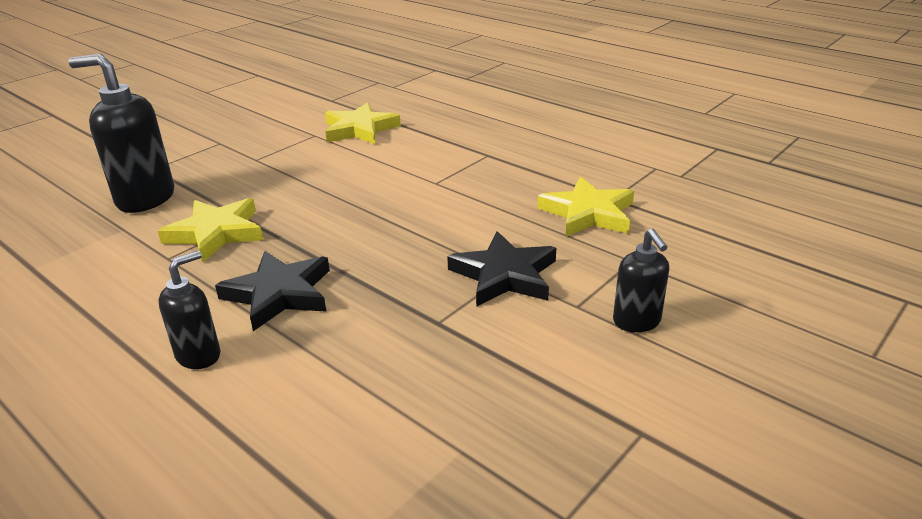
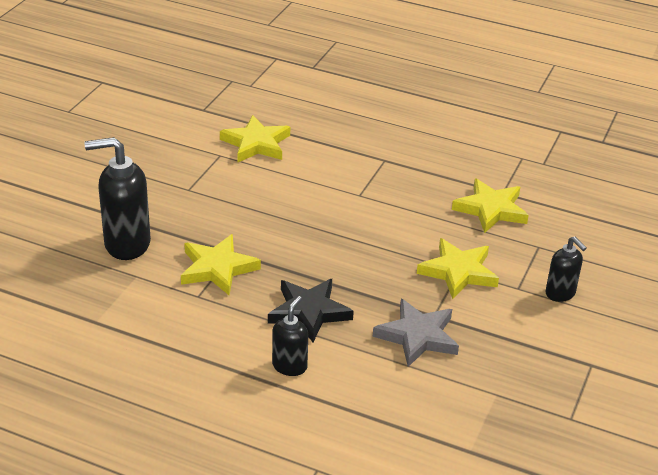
camera: 20 degrees left, 5 degrees up
(397, 345) = (417, 336): none -> grey star
(504, 275) = (458, 272): black star -> yellow star

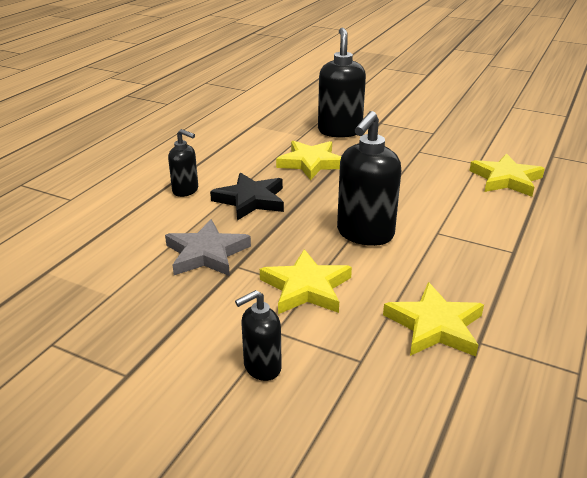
camera: 95 degrees right, 5 degrees down
(368, 236) = (364, 234): none -> black soap dispenser

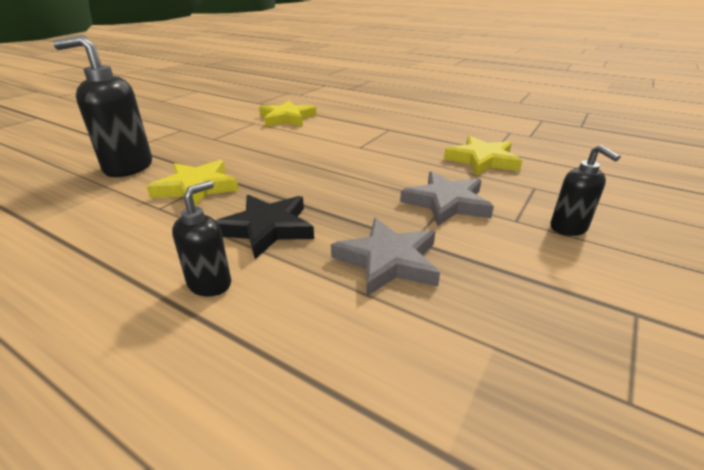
camera: 85 degrees left, 0 degrees up
(306, 287) = (446, 203): yellow star -> grey star
(364, 234) = (358, 172): black soap dispenser -> none

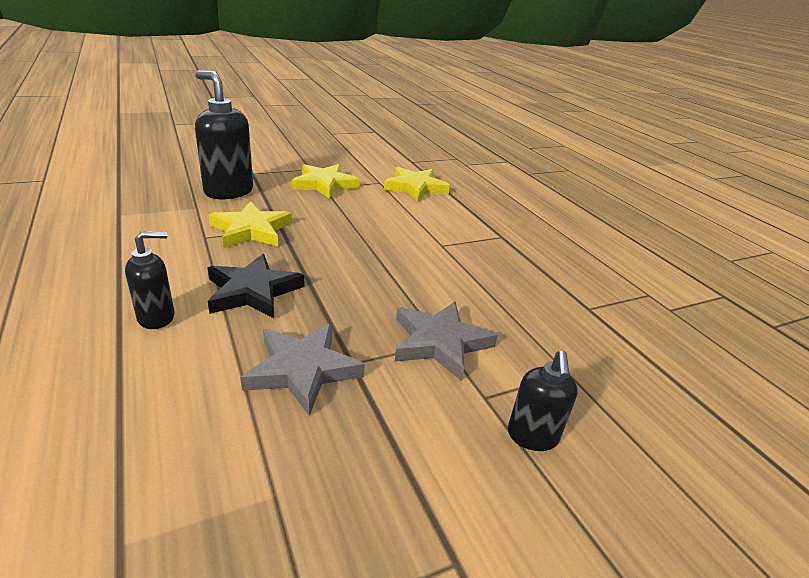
camera: 30 degrees right, 0 degrees up
(482, 160) = (555, 314): yellow star -> yellow star (324, 184)

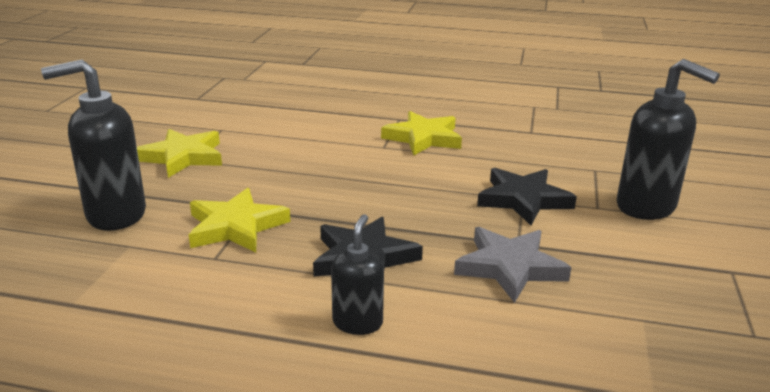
camera: 50 degrees left, 5 degrees down
(415, 188) = (259, 118): yellow star -> yellow star (423, 138)
(439, 342) = (523, 200): grey star -> black star
(532, 436) = (646, 207): black soap dispenser -> black soap dispenser, size x1.77

